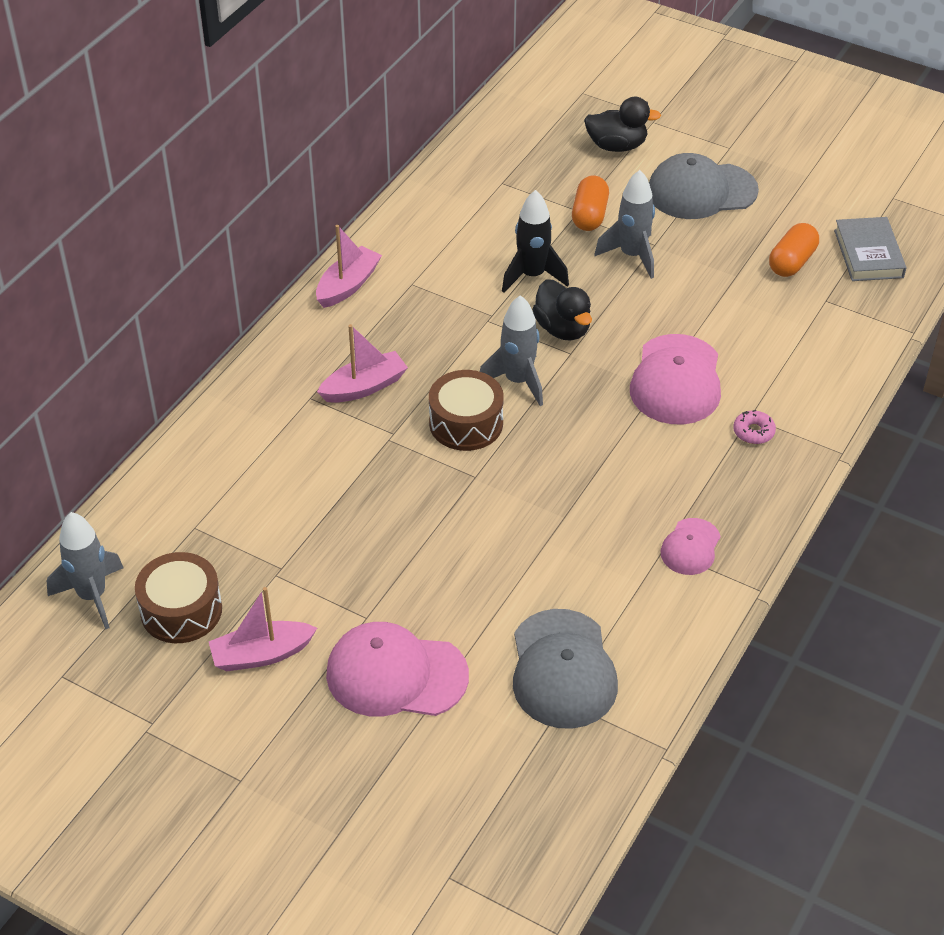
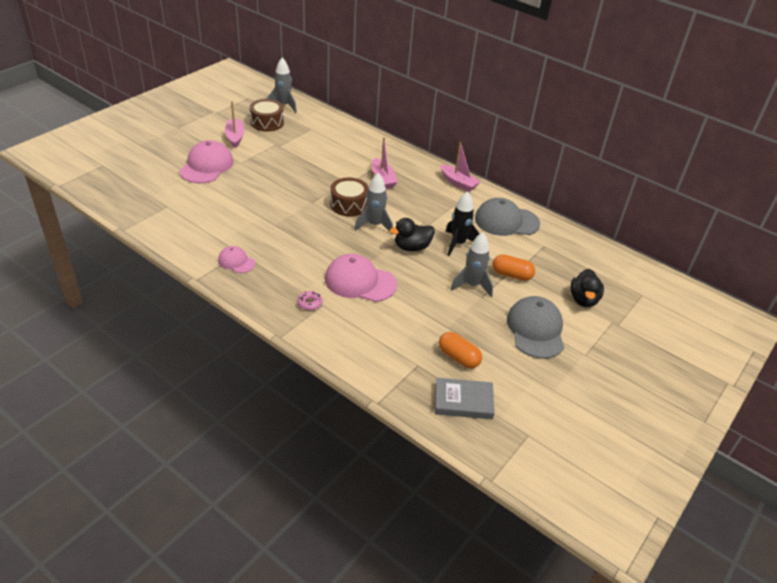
camera: 95 degrees right, 5 degrees down
(562, 669) = (184, 208): grey cap -> grey cap (506, 221)

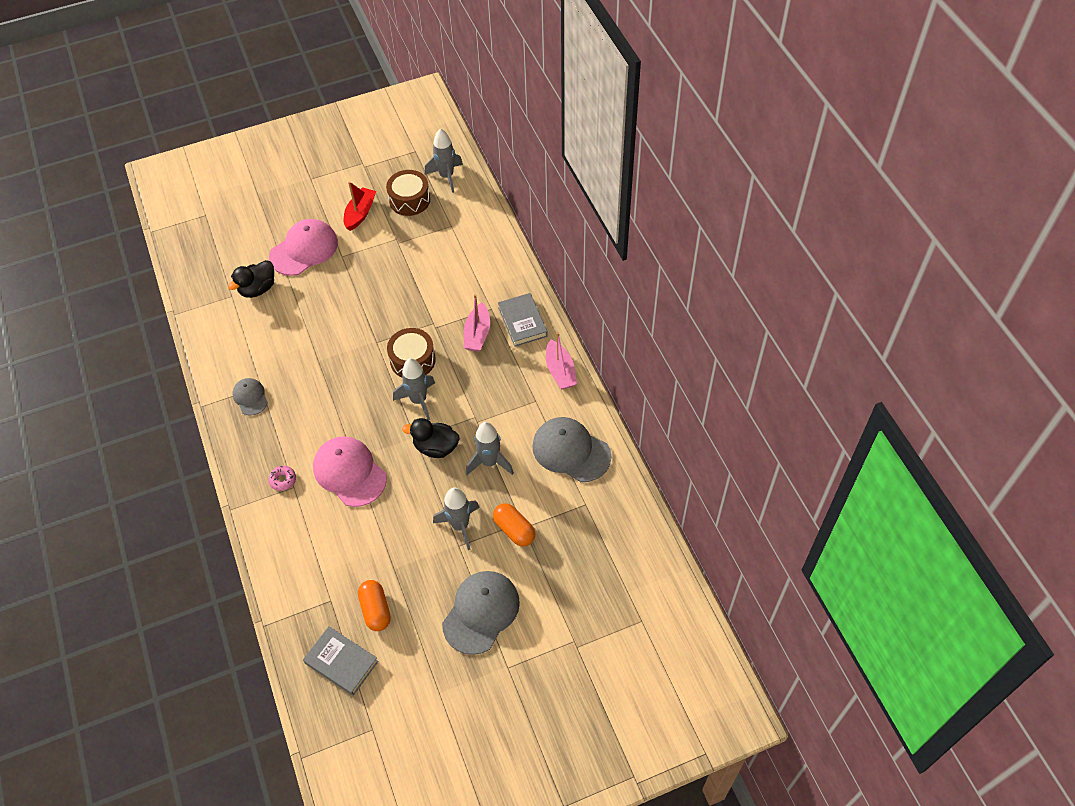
camera: 35 degrees right, 15 degrees up
(235, 137) = (360, 213): pink boat -> red boat
(236, 261) = (250, 397): pink cap -> grey cap
(408, 165) = (522, 322): none -> grey book
(458, 244) = (489, 462): black rocket -> grey rocket
(583, 300) = (567, 597): black duck -> black duck (258, 289)

